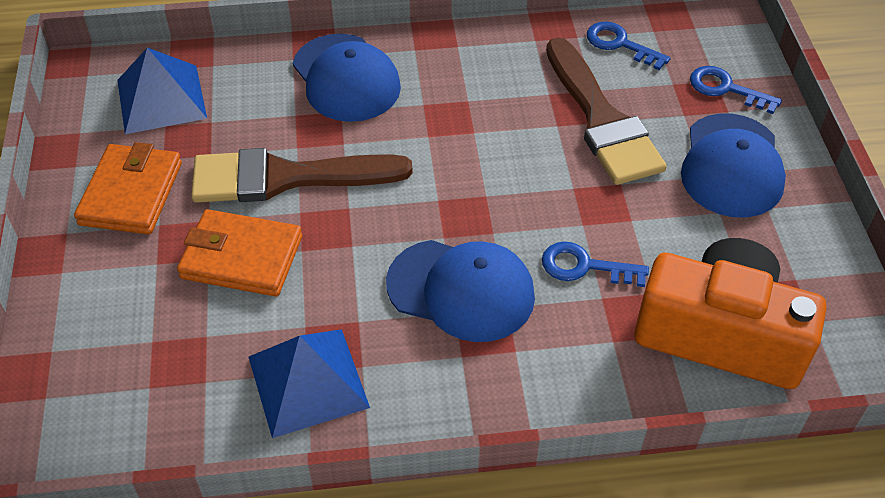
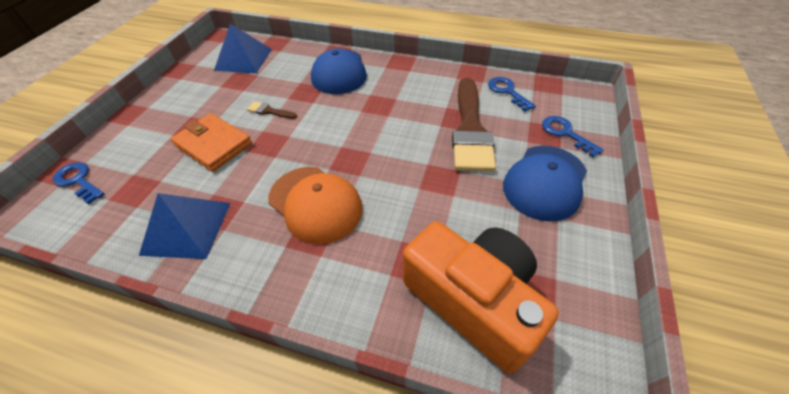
camera: 25 degrees right, 0 degrees up
(131, 193) = (191, 97): orange wallet -> none
(285, 178) = (269, 111): brown brush -> brown brush, size x0.40
(461, 290) = (315, 204): blue cap -> orange cap
(584, 266) = (403, 215): blue key -> blue key (78, 181)

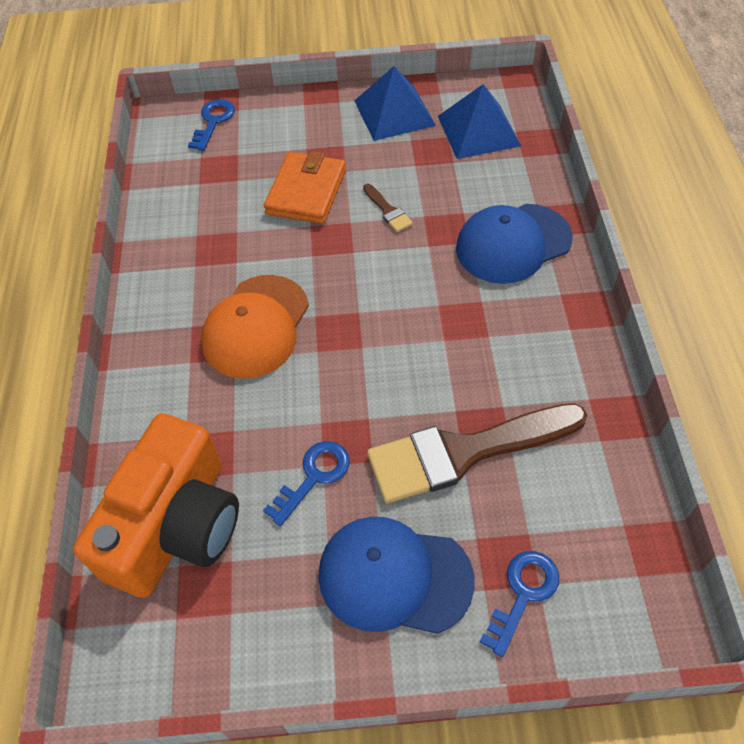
camera: 70 degrees right, 5 degrees up
(187, 227) = (187, 236): blue pyramid -> blue pyramid (394, 113)
(269, 111) = (388, 210): brown brush -> brown brush turned 150 degrees clockwise
(507, 92) = (592, 484): blue key -> blue key (314, 476)

